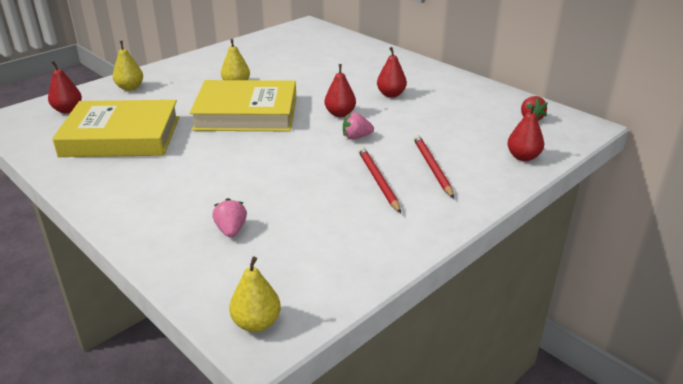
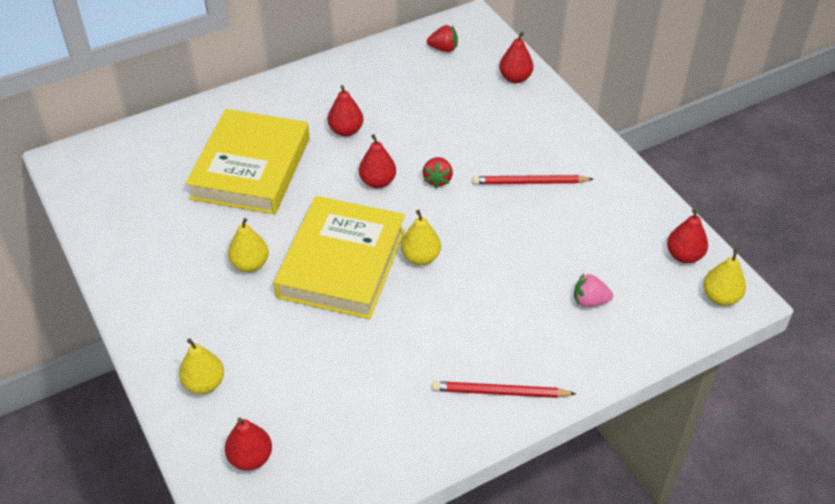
camera: 75 degrees left, 15 degrees up
(121, 136) = (359, 392): yellow book -> yellow book (251, 168)
(262, 141) = (420, 257): none -> yellow pear
(315, 289) = (684, 255): none -> red pear
(356, 137) = (437, 180): pink strawberry -> red strawberry
(432, 167) = (516, 140): red pencil -> red pencil (500, 392)

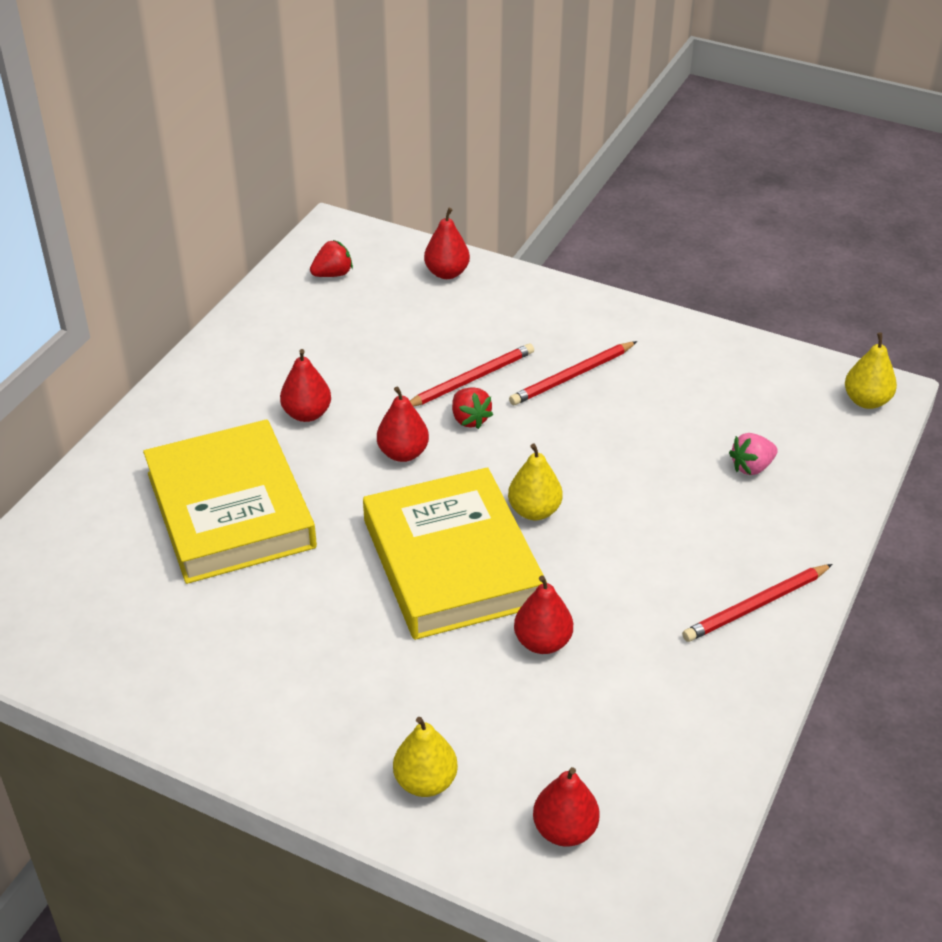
camera: 35 degrees left, 5 degrees down
(250, 264) = (343, 619): yellow pear -> none
(463, 154) = (471, 379): none -> red pencil
(684, 255) = (795, 377): red pear -> red pear (542, 642)

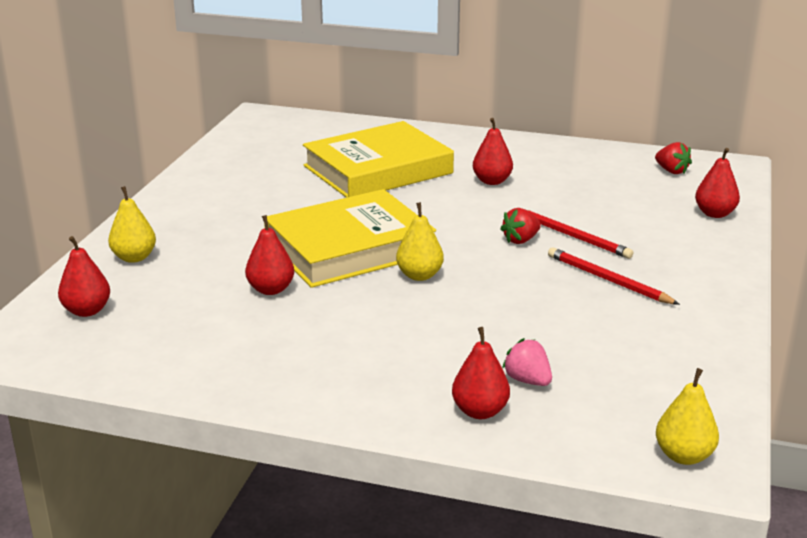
camera: 80 degrees right, 15 degrees down
(403, 453) = (465, 219): red pear -> red pear (480, 411)
(756, 606) = (333, 388): red pencil -> none

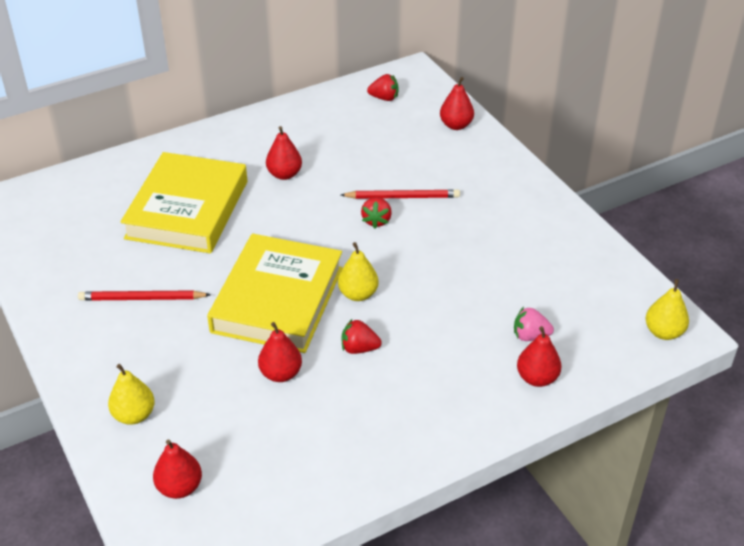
camera: 45 degrees left, 15 degrees up
(358, 307) = (359, 348): none -> red strawberry
(608, 280) = (469, 223): red pencil -> red pencil (142, 298)

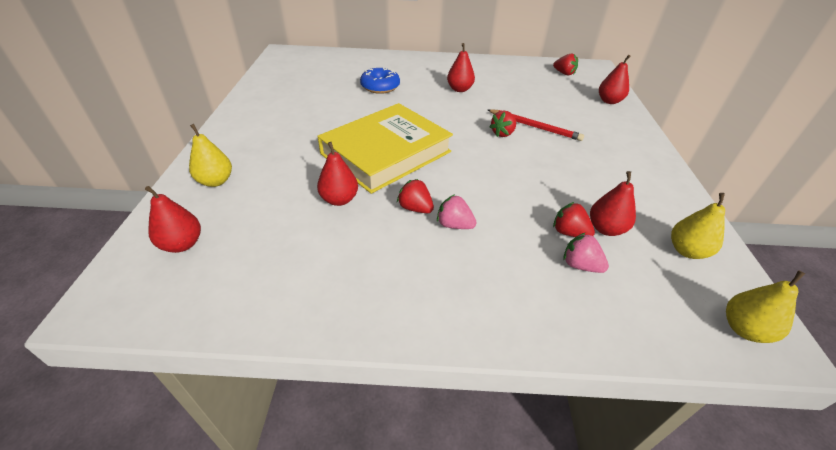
camera: 30 degrees right, 0 degrees up
(142, 298) = (301, 119): red pencil -> none
(187, 210) = (380, 87): yellow book -> blue donut
(358, 294) = (448, 172): yellow pear -> yellow pear (687, 251)
(406, 348) = (454, 225): none -> pink strawberry
(505, 309) = (569, 232): none -> red strawberry
(537, 378) = (563, 307): red pear -> red pear (606, 229)

